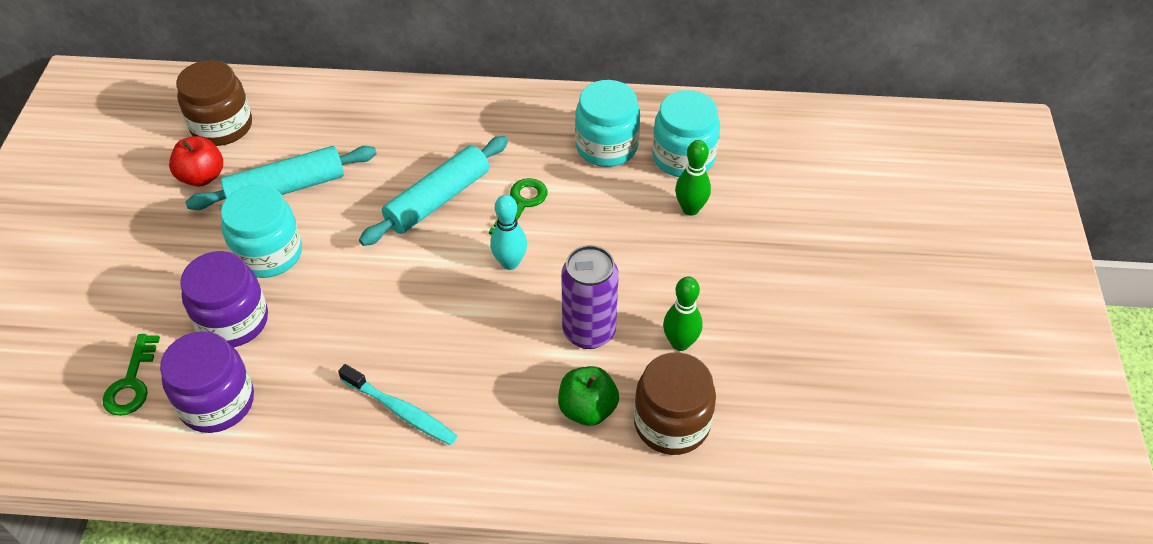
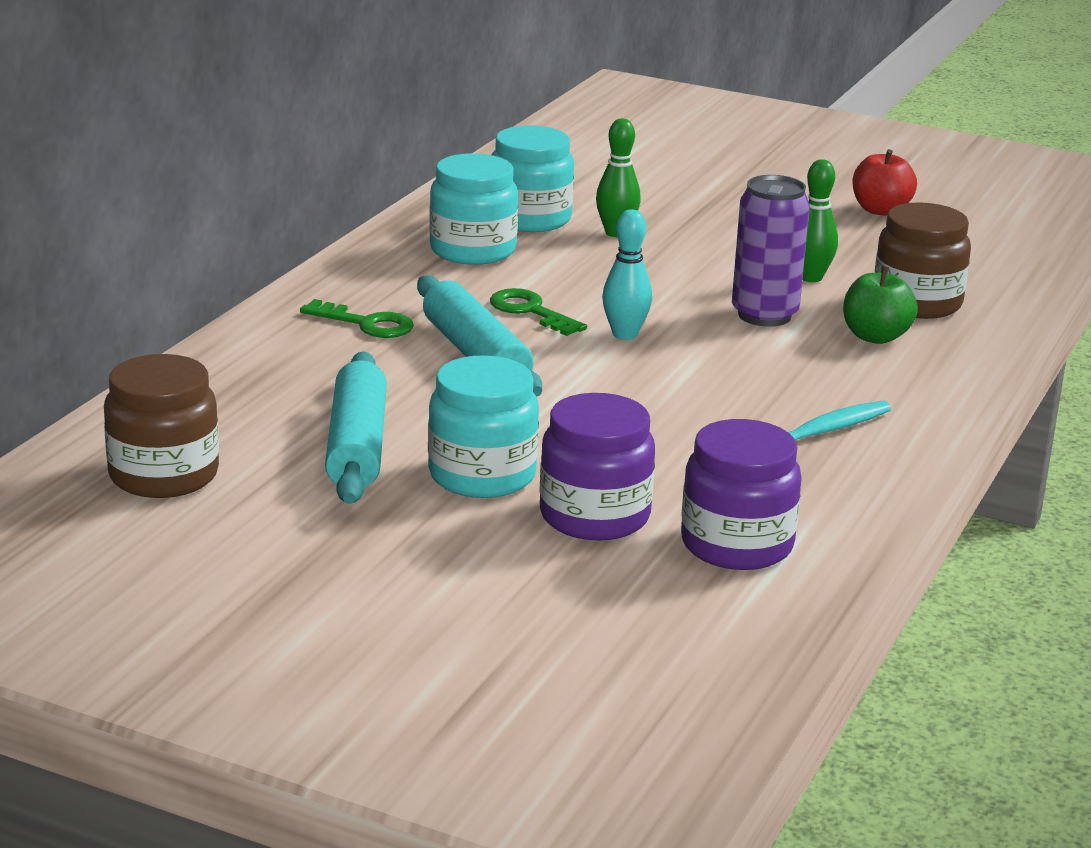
camera: 70 degrees left, 25 degrees down
(132, 382) = (660, 603): green key -> green key (366, 324)
(202, 177) = (267, 504): red apple -> red apple (880, 210)

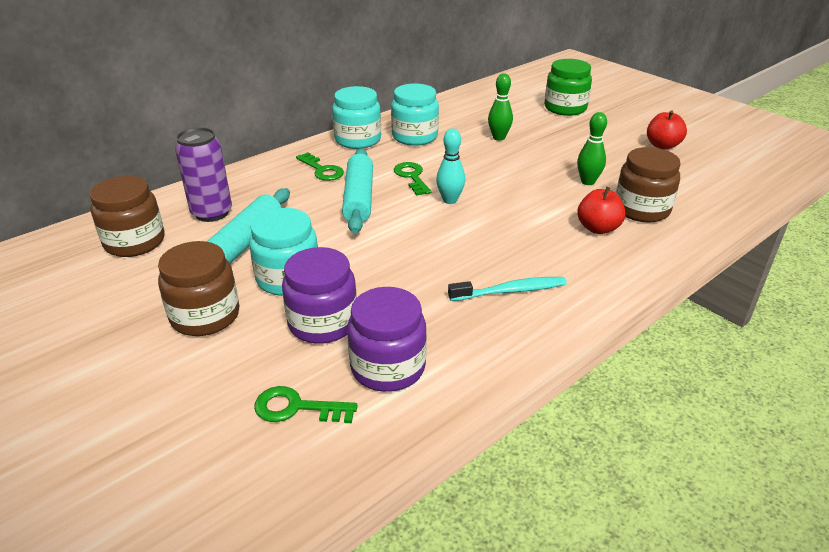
camera: 25 degrees right, 10 degrees up
(408, 542) = (205, 316): none -> brown jar
(530, 219) = (460, 123): turquoise jar -> turquoise jar (358, 140)
(660, 609) = (297, 408): none -> green key
(684, 172) = (565, 108): none -> green jar
(764, 315) = (540, 202): purple can -> purple can (212, 213)
(875, 337) = (598, 228): green apple -> red apple

